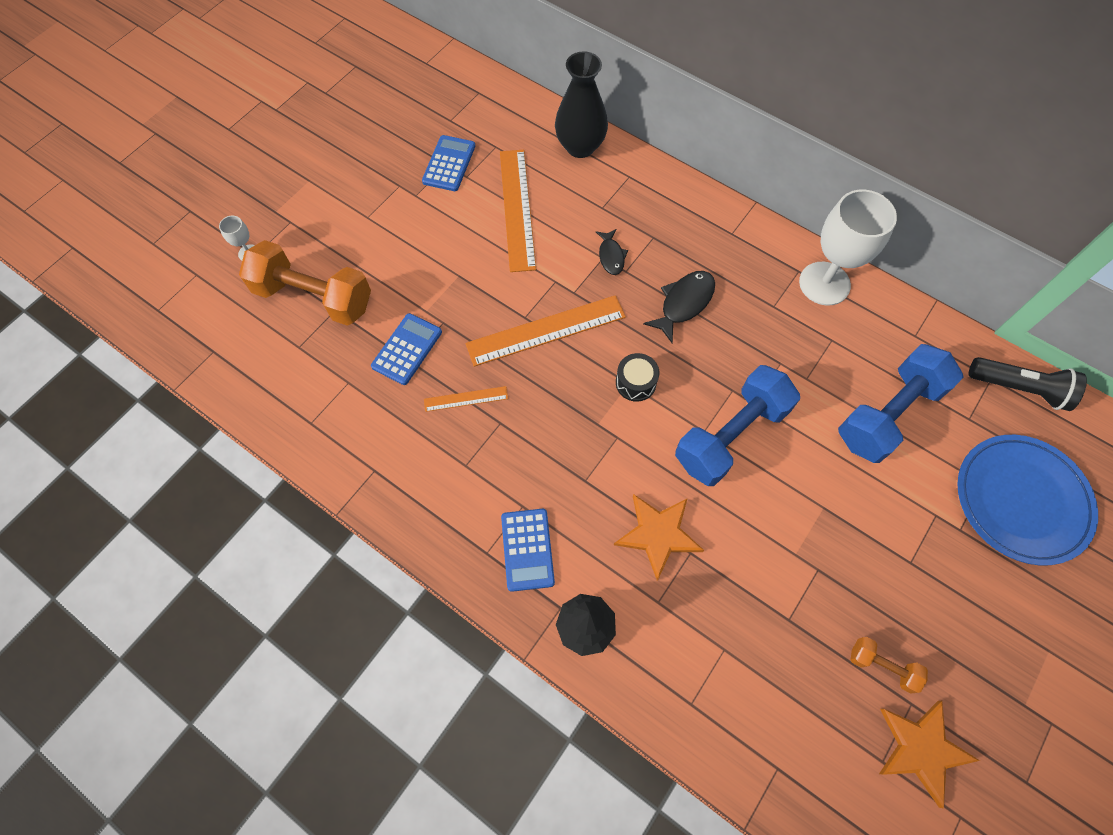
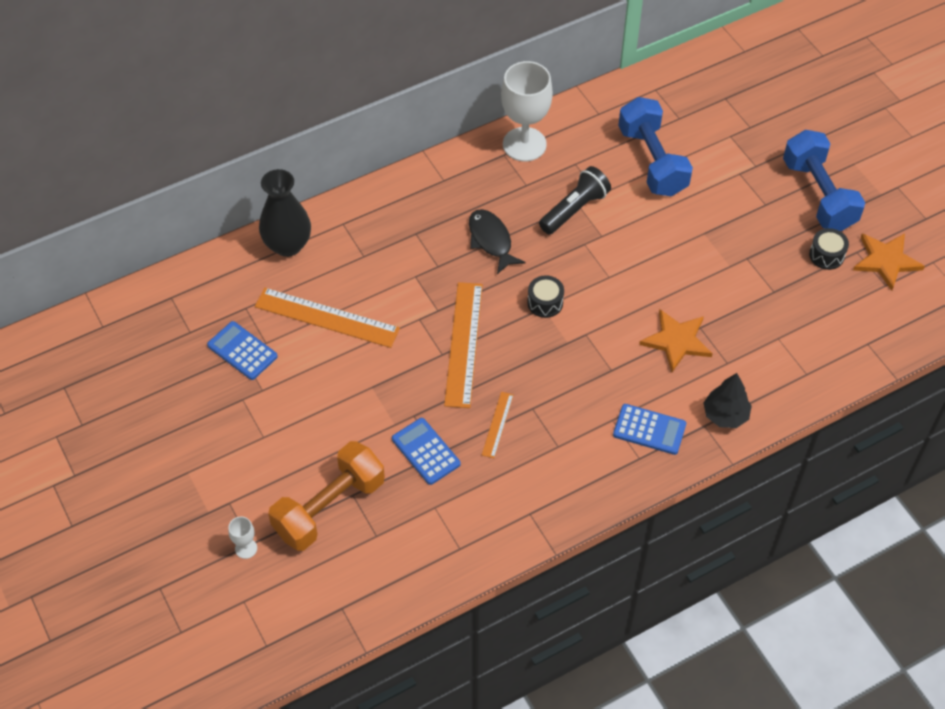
camera: 65 degrees left, 10 degrees down
(611, 256) = (417, 270): black fish -> none
(731, 436) = (621, 262): blue dumbbell -> blue dumbbell (818, 195)
(882, 666) = (826, 255): orange dumbbell -> black drum
(1019, 388) = (671, 79): black flashlight -> black flashlight (575, 209)
(1021, 500) = (751, 123): blue plate -> none

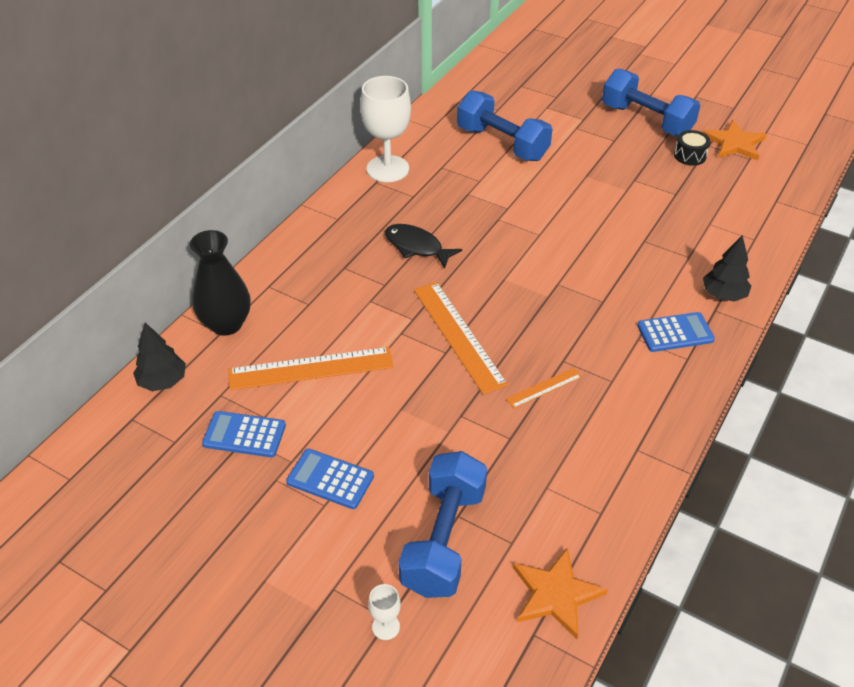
camera: 30 degrees left, 10 degrees down
(210, 275) = (163, 381): none -> black tree
(329, 507) = (443, 539): orange dumbbell -> blue dumbbell
(426, 451) = (497, 441): blue calculator -> blue calculator (330, 479)
(497, 424) = (544, 388): orange ruler -> orange ruler turned 75 degrees clockwise
(545, 302) = (503, 274): black drum -> none
(575, 209) = (469, 198): black flashlight -> none
(676, 341) = (635, 258): orange star -> orange star (555, 594)

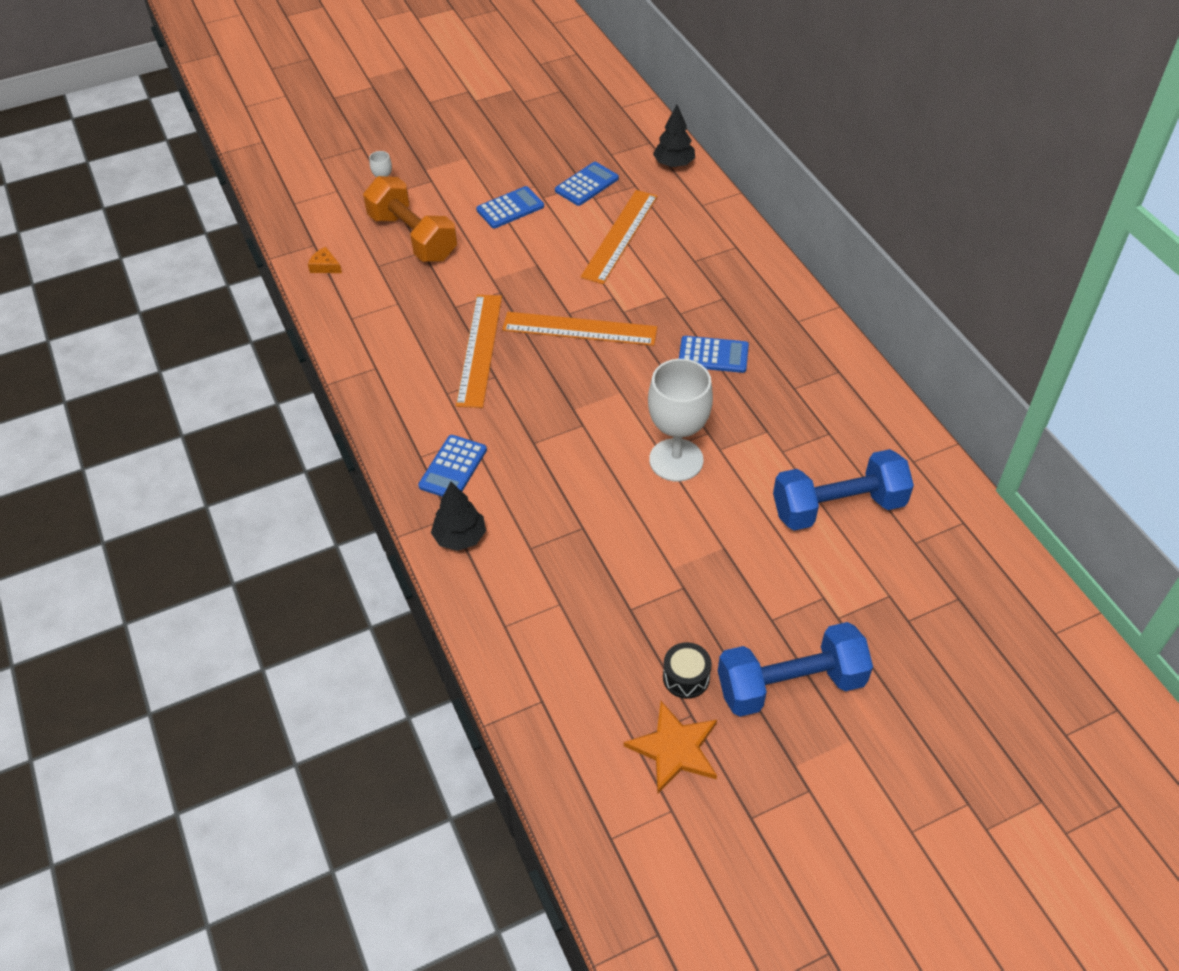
camera: 125 degrees right, 5 degrees up
(226, 324) = (709, 210): black vase -> none
(387, 169) = (855, 389): white goblet -> white goblet (676, 460)
(417, 247) = (713, 355): black fish -> blue calculator
(443, 539) = (413, 237): blue dumbbell -> orange dumbbell
(544, 388) = (480, 349): orange ruler -> orange ruler, size x2.01
(555, 594) = (325, 266): orange star -> orange cheese

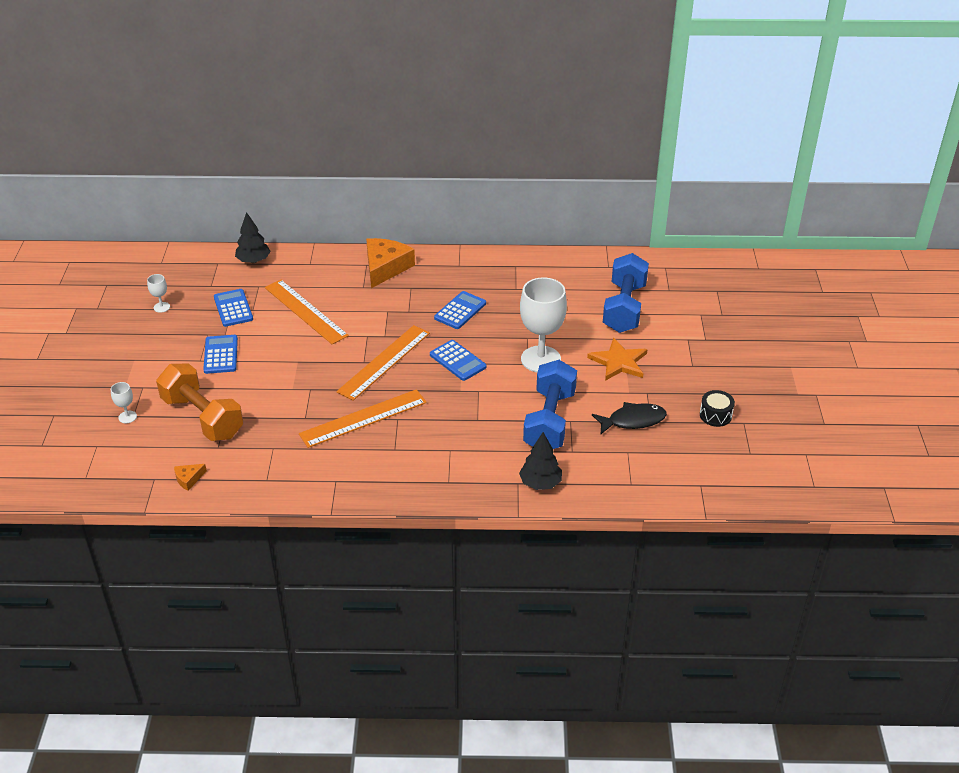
camera: 65 degrees left, 10 degrees down
(413, 237) = (203, 417): orange dumbbell -> orange dumbbell turned 60 degrees clockwise
(453, 468) = (472, 467): blue calculator -> blue calculator (457, 361)
(480, 349) = (363, 418): orange ruler -> orange ruler turned 60 degrees counterclockwise
(553, 139) = (161, 307): none -> white goblet
(620, 590) = (633, 420): none -> black fish
(674, 749) = (764, 438): orange star -> orange star (619, 362)
(743, 263) = (385, 267): none -> orange cheese
(790, 685) = (742, 375): blue dumbbell -> blue dumbbell (549, 421)

